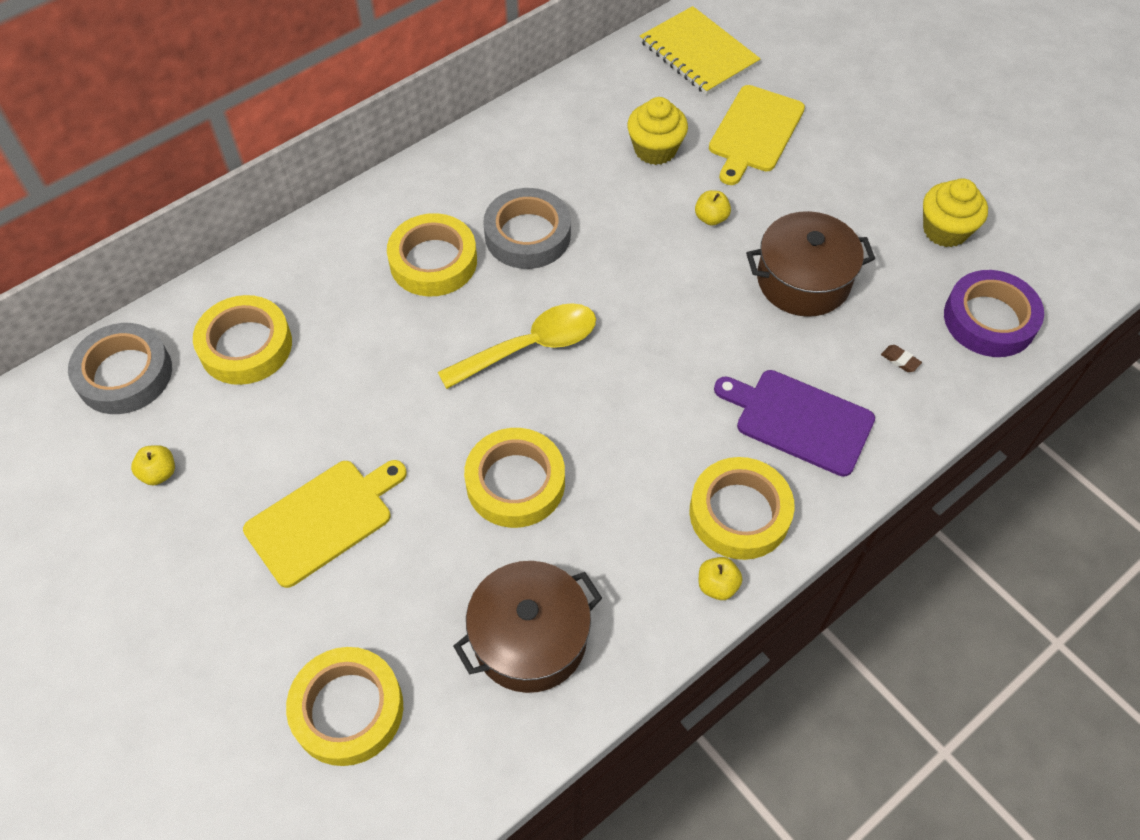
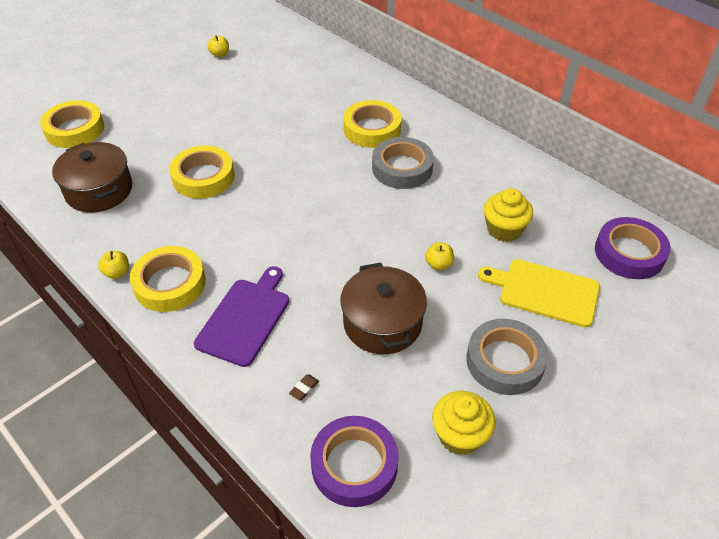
camera: 85 degrees right, 10 degrees down
(124, 374) = (280, 35): grey tape -> grey tape (505, 361)
(246, 346) = (301, 69): yellow tape -> none
(323, 519) = (187, 108): yellow cutting board -> none
(530, 347) = (306, 176): yellow spoon -> none
(698, 53) = (629, 253): yellow notebook -> purple tape

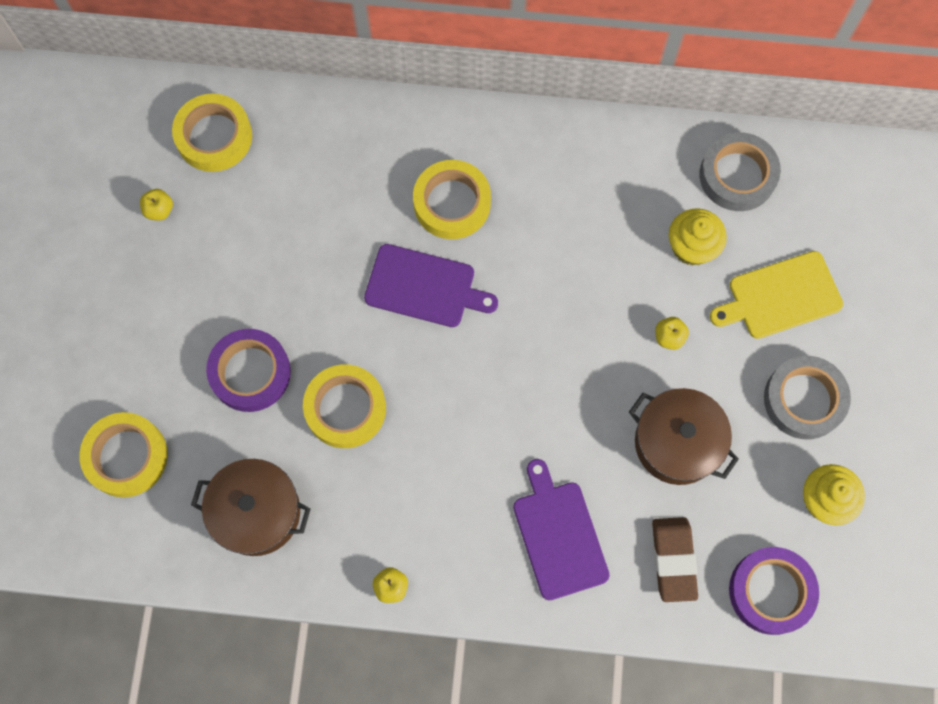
camera: 40 degrees left, 25 degrees up
(170, 284) = (453, 557): yellow tape -> yellow tape (214, 137)
(304, 388) = (673, 560): brown eraser -> brown eraser, size x2.50
(313, 153) = (424, 287): none -> purple cutting board
(402, 168) = (532, 238): grey tape -> grey tape (737, 175)
(629, 253) = (817, 191): purple tape -> purple tape (250, 372)

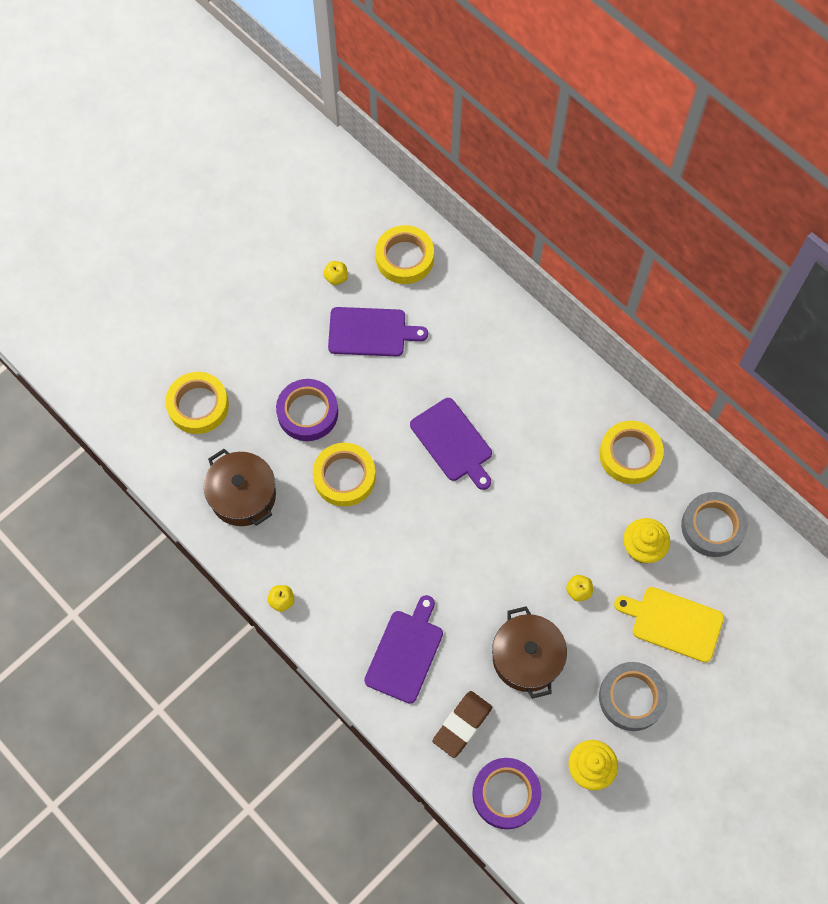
camera: 40 degrees right, 5 degrees down
(244, 239) = (371, 332): none -> purple cutting board
(452, 203) = (513, 405): yellow tape -> yellow tape (630, 455)

